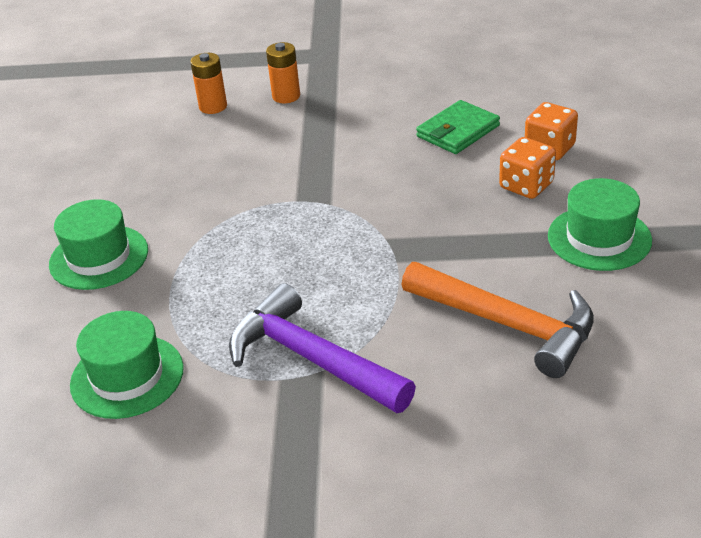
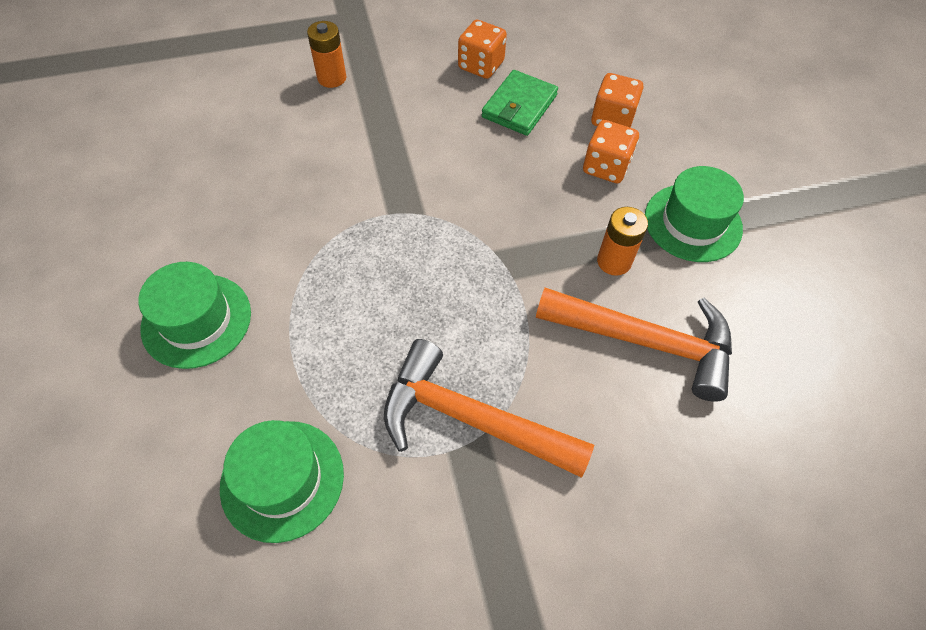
camera: 20 degrees left, 20 degrees up
(213, 107) = (257, 99): orange battery -> orange battery (614, 261)
(311, 358) = (470, 418): purple hammer -> orange hammer
(433, 97) = (481, 65): none -> orange dice

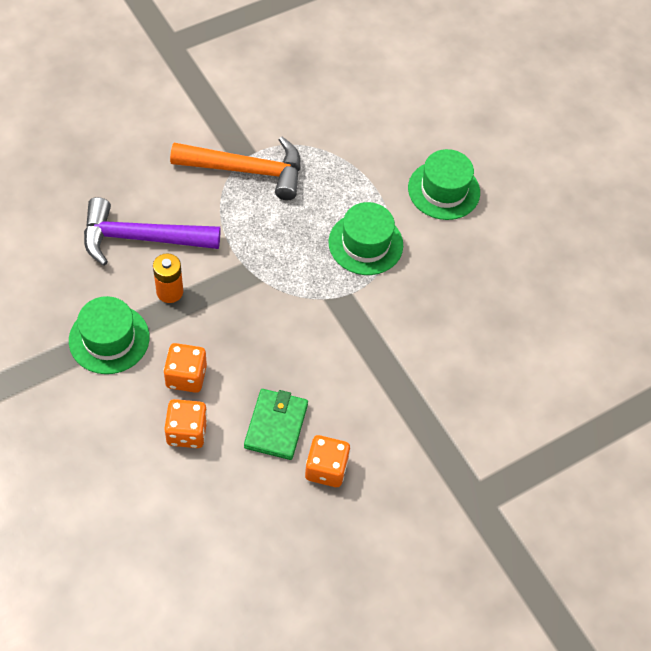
camera: 160 degrees right, 0 degrees up
(282, 479) = (344, 121): green hat -> green hat (365, 243)
(332, 78) = (459, 417): orange battery -> none
(646, 342) = (140, 238): orange hammer -> purple hammer

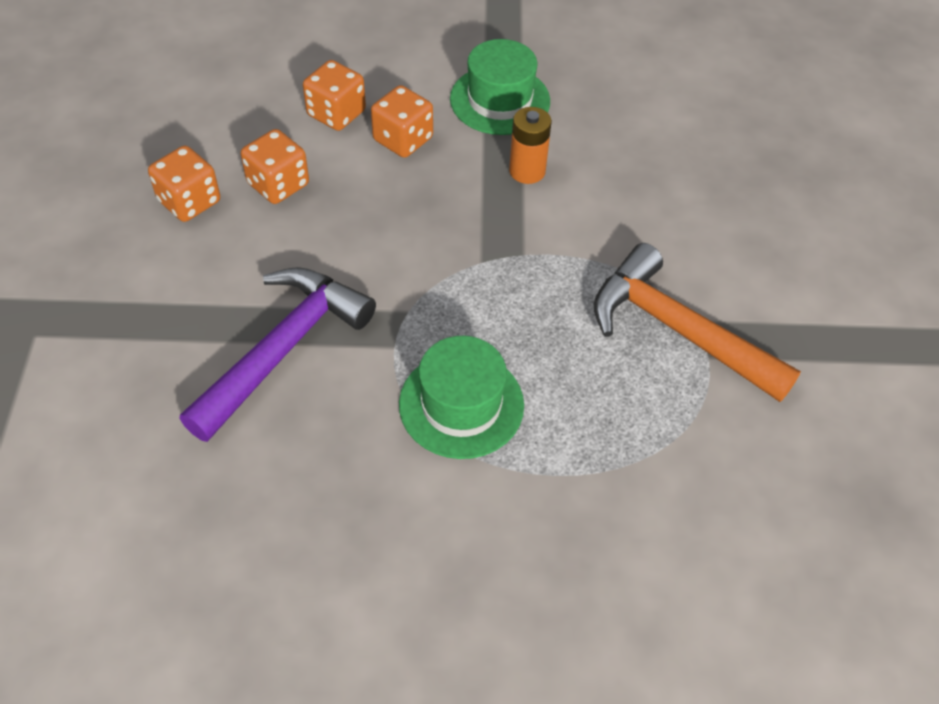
camera: 125 degrees right, 5 degrees down
(140, 238) = (625, 177): purple hammer -> purple hammer (284, 348)
(247, 170) = (677, 329): orange hammer -> orange hammer turned 90 degrees clockwise
(276, 426) = (278, 184): green wallet -> orange dice
(444, 190) = (490, 571): green hat -> none

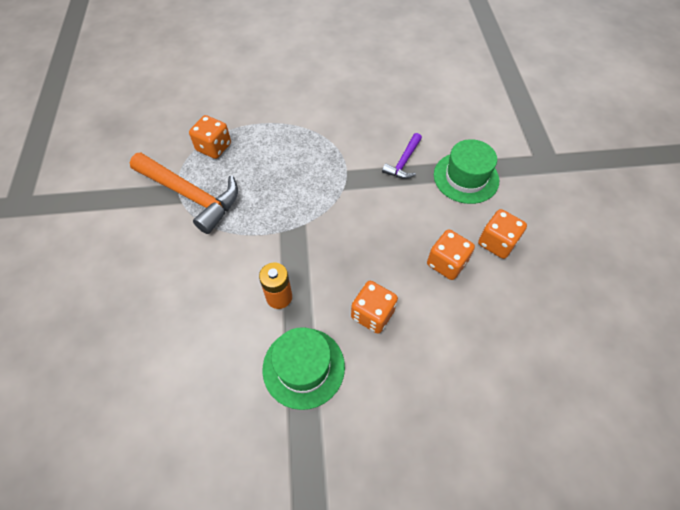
camera: 175 degrees right, 5 degrees up
(284, 348) = (403, 162): purple hammer -> purple hammer, size x0.52
(336, 113) = (428, 333): orange dice -> orange dice (214, 147)
(461, 404) = (307, 146): green hat -> green hat (466, 177)

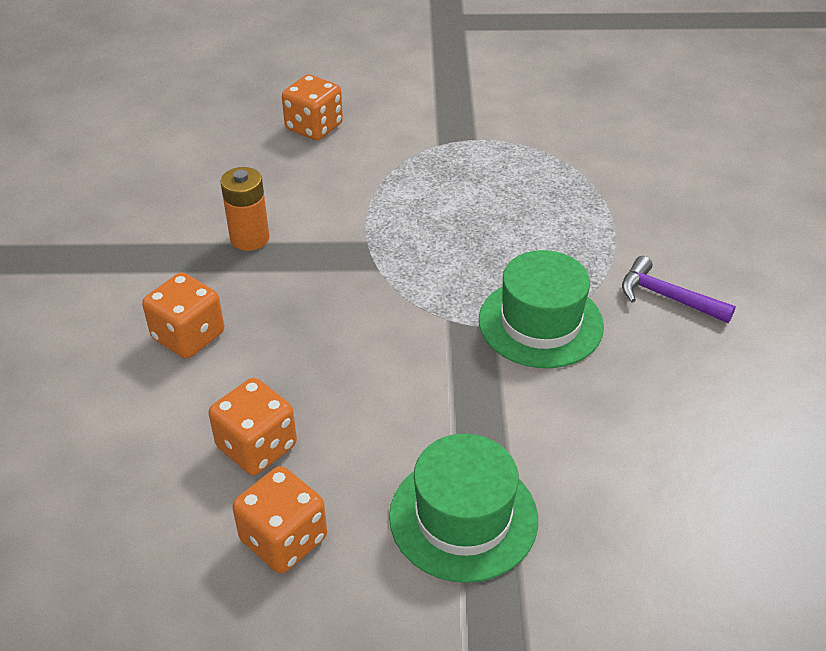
camera: 95 degrees right, 15 degrees down
(191, 196) = (449, 153): orange hammer -> none
(214, 147) = (551, 171): orange dice -> orange dice (314, 127)
(303, 367) = (133, 259): green hat -> green hat (540, 323)
(403, 162) = (512, 414): purple hammer -> purple hammer (666, 297)

